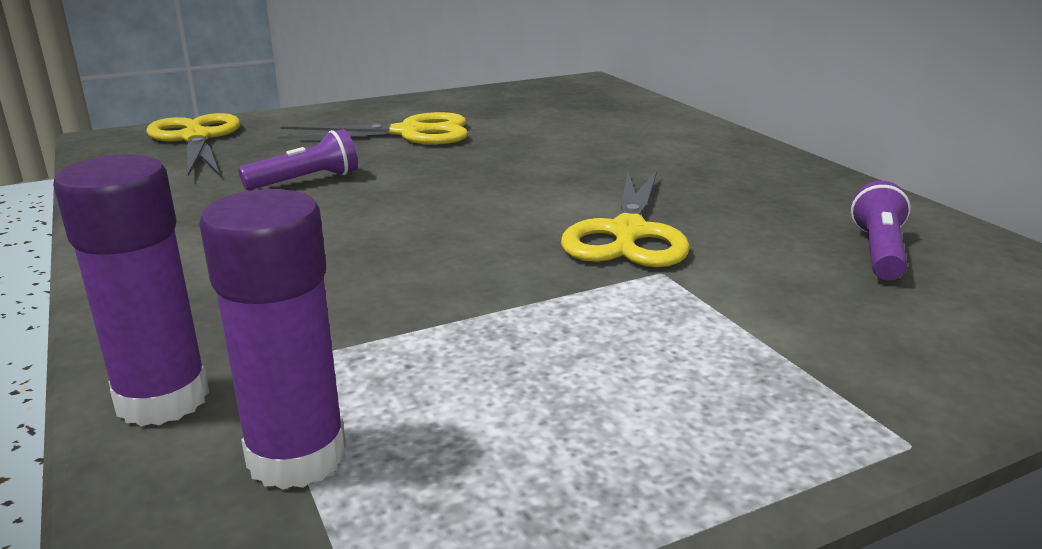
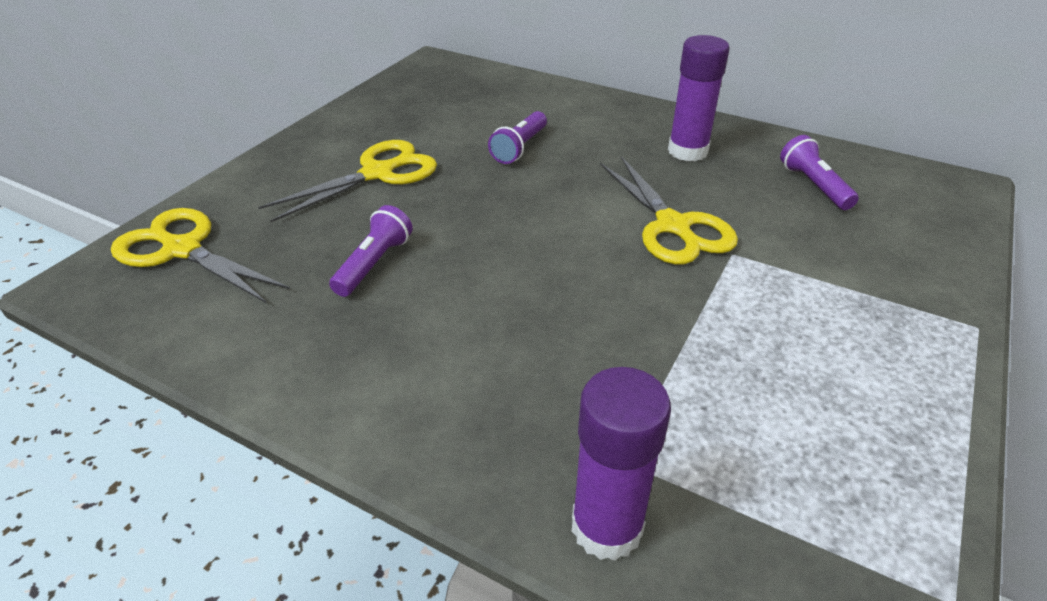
camera: 35 degrees left, 15 degrees up
(297, 456) = (749, 515): purple glue stick -> purple glue stick (687, 151)
(566, 146) = (519, 148): none -> purple flashlight

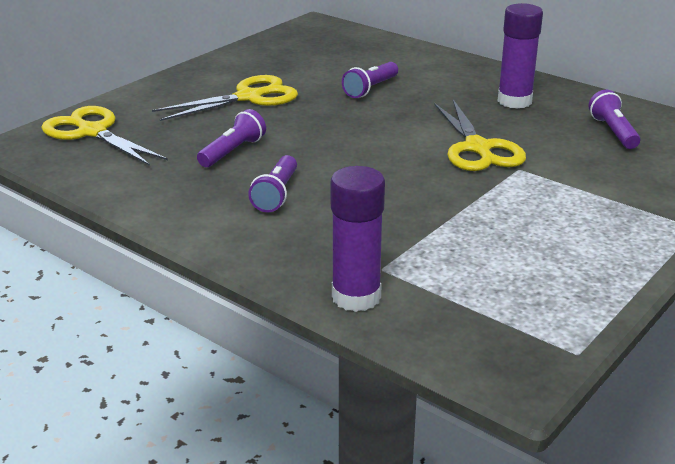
camera: 10 degrees right, 10 degrees down
(446, 334) = (276, 194): none -> purple flashlight

